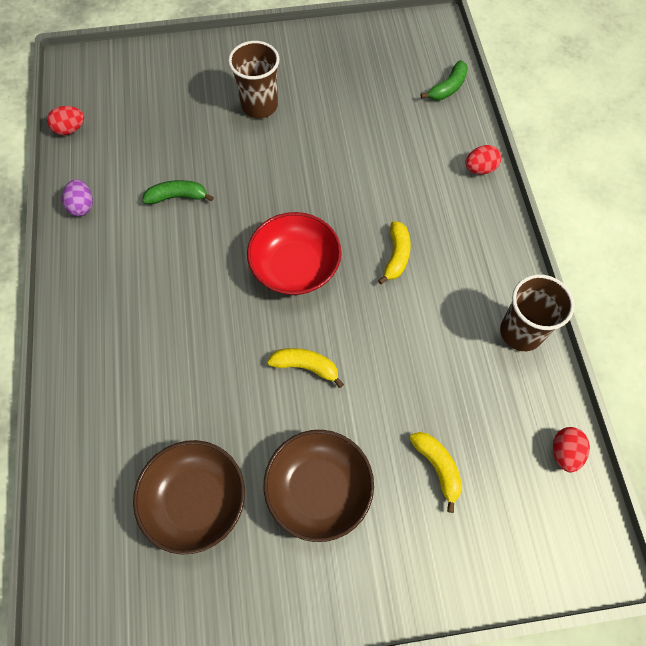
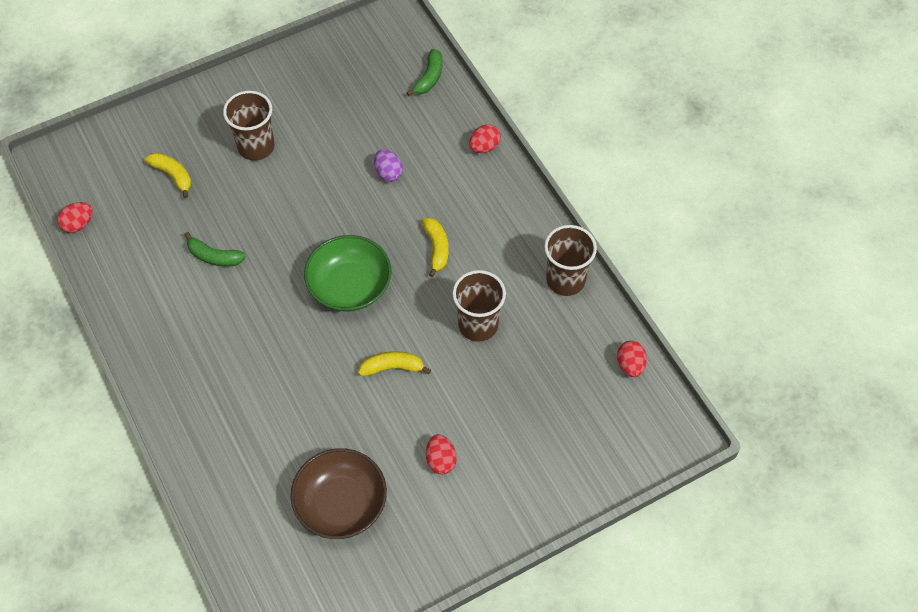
camera: 20 degrees left, 5 degrees down
(82, 206) = (125, 293): purple egg -> purple egg (388, 173)
(178, 197) = (214, 256): green banana -> green banana turned 135 degrees counterclockwise
(295, 267) = (349, 286): red bowl -> green bowl
(319, 489) = (440, 460): brown bowl -> red egg
(411, 350) = (478, 325): none -> brown cup
(437, 467) = (532, 410): yellow banana -> yellow banana (173, 175)

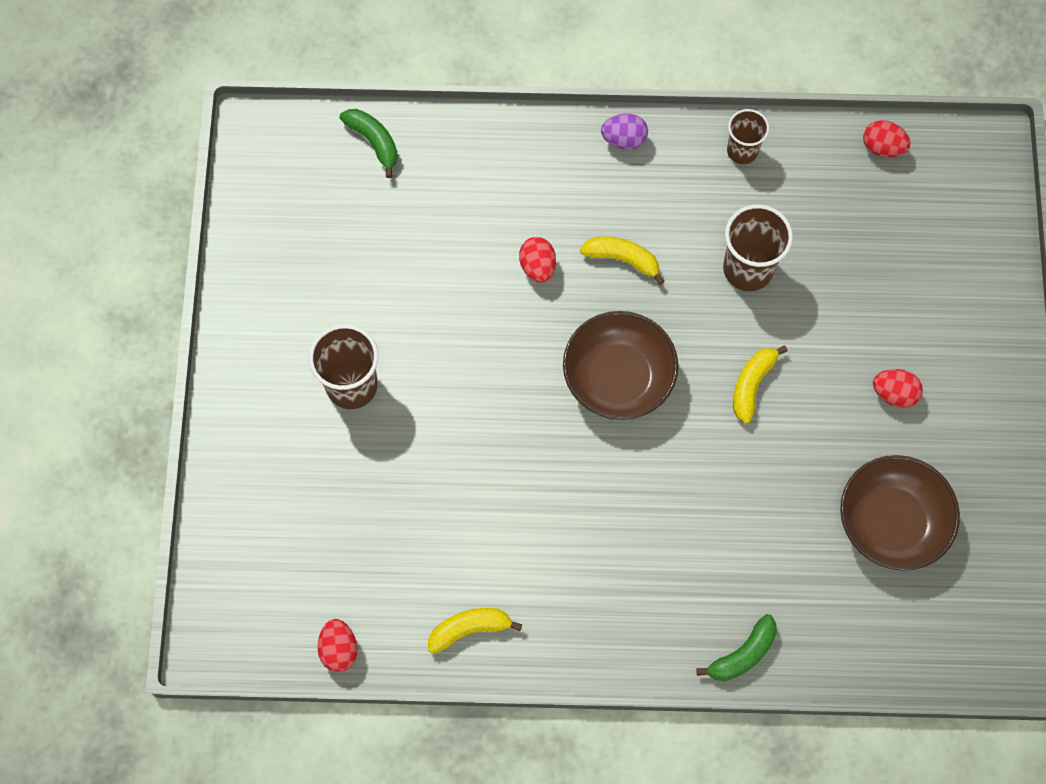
camera: 60 degrees left, 10 degrees up
(173, 175) = (334, 503): yellow banana -> yellow banana (469, 629)
(214, 256) = (486, 508): green banana -> green banana (742, 654)
(349, 286) = (618, 377): green bowl -> brown bowl
(388, 173) = (485, 257): purple egg -> purple egg (624, 139)
(484, 147) = (513, 136): red egg -> red egg (537, 267)
(565, 280) = (742, 151): brown cup -> brown cup, size x0.63

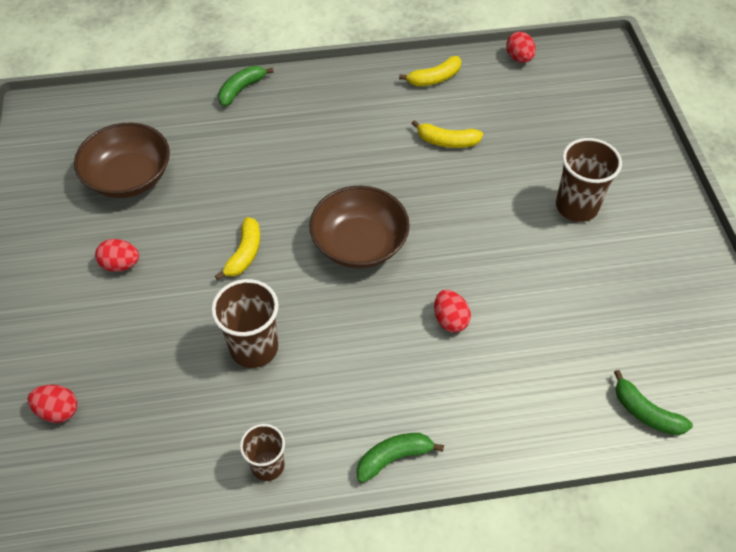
camera: 170 degrees right, 15 degrees down
(622, 259) = (373, 338): yellow banana -> yellow banana (447, 141)
(624, 139) = (394, 457): purple egg -> green banana
(882, 147) = (116, 495): red egg -> red egg (58, 411)

